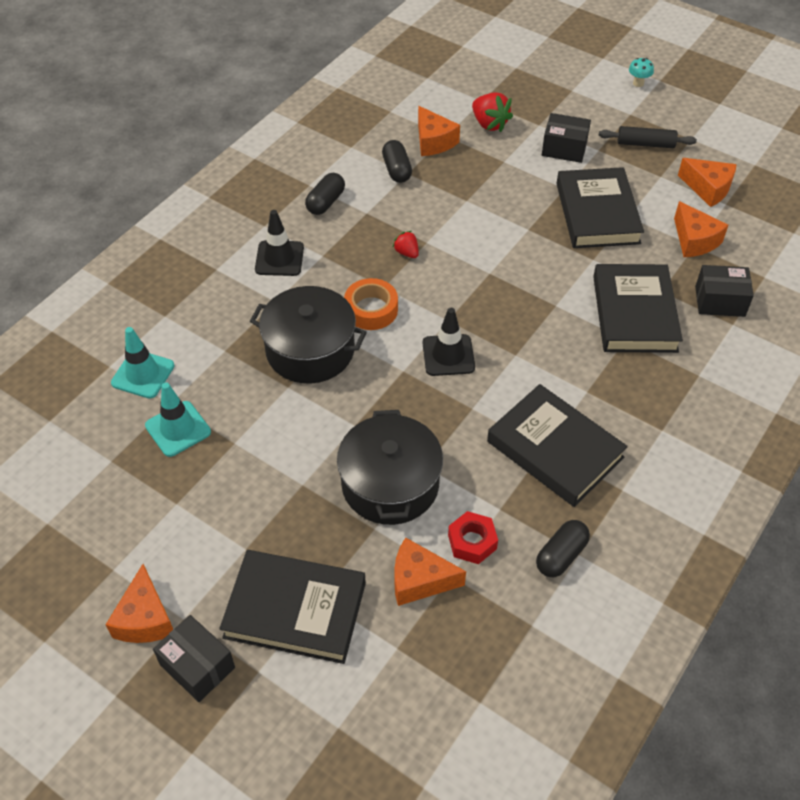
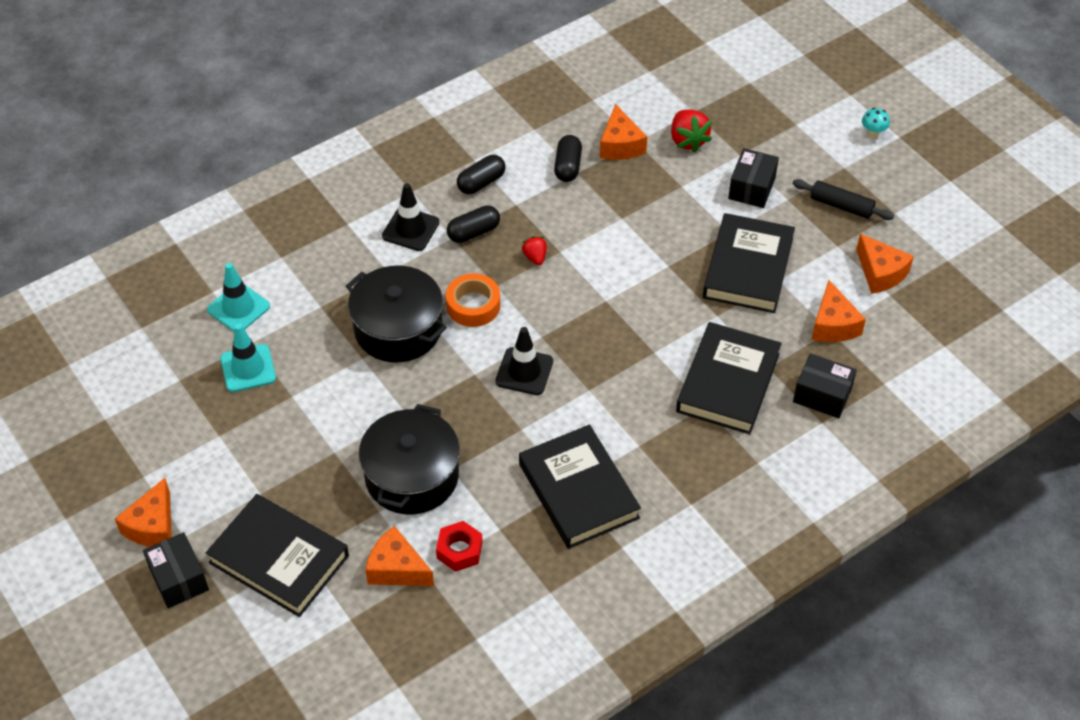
camera: 20 degrees right, 0 degrees up
(561, 555) = (533, 588): black capsule -> black capsule (473, 232)
(564, 148) = (752, 188): black box -> black box turned 75 degrees clockwise

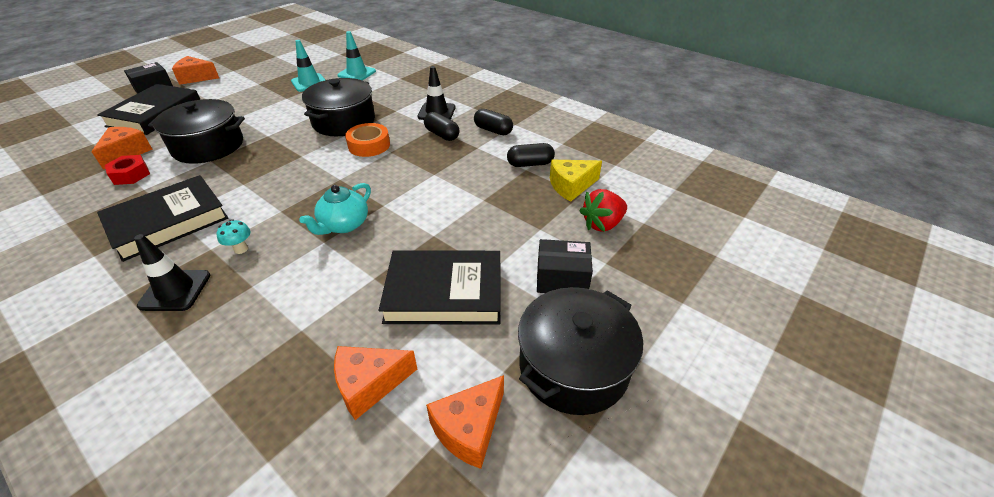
camera: 75 degrees right, 10 degrees down
(524, 371) = (302, 176): black traffic cone -> black traffic cone (175, 290)
(535, 257) = (424, 163): red strawberry -> none
(620, 145) = (571, 186): orange cheese -> yellow cheese
(630, 335) = (344, 225): none -> turquoise teapot
(728, 382) = (281, 299): black book -> none
(822, 395) = (254, 388): black box -> none
(841, 206) = (573, 366): black rolling pin -> black pot
(872, 134) = (721, 385): turquoise mushroom -> turquoise mushroom (241, 249)

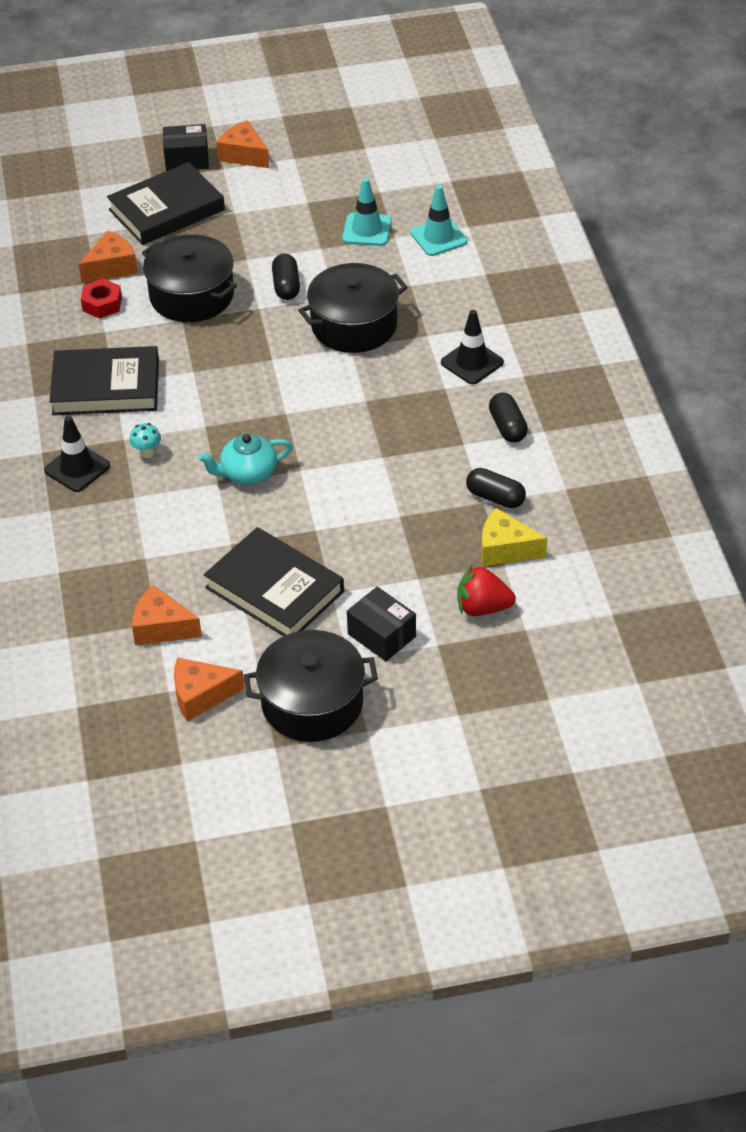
camera: 40 degrees right, 5 degrees up
(369, 145) = (351, 379): orange tape -> none
(442, 135) = (443, 404): black capsule -> black capsule (286, 286)

